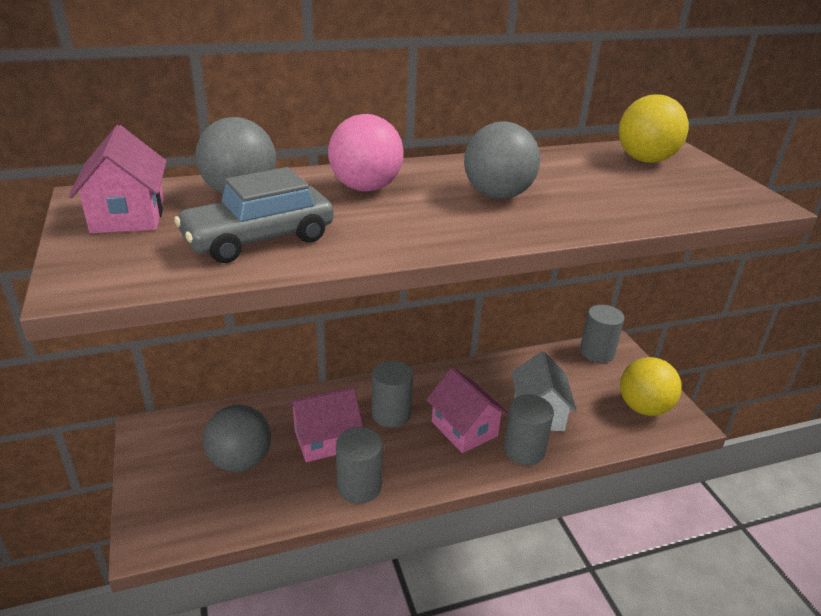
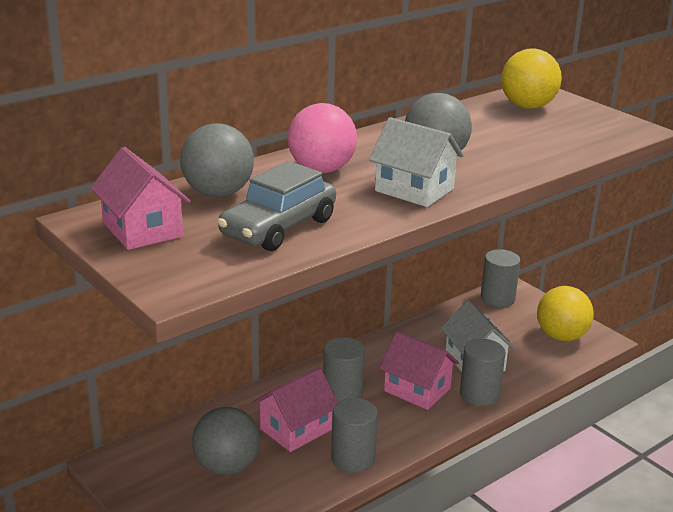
camera: 20 degrees left, 5 degrees down
(443, 225) = (414, 190): none -> white house

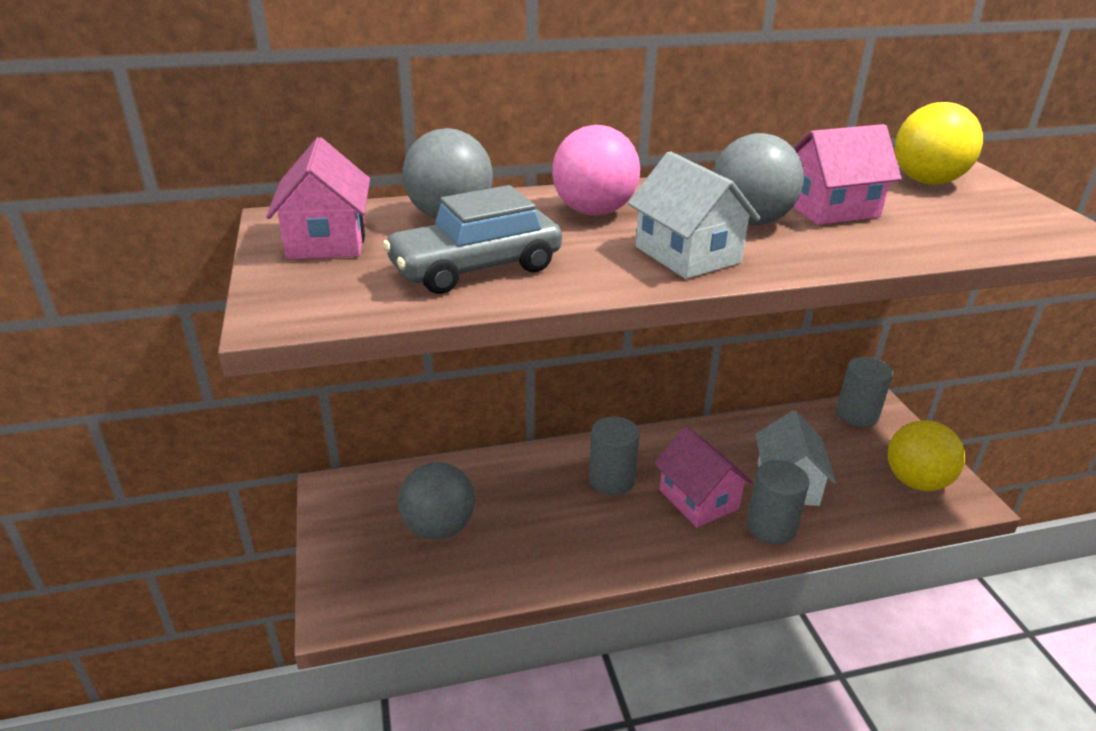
camera: 25 degrees right, 5 degrees up
(296, 429) = (536, 507): pink house -> pink house (831, 209)
(353, 458) = (576, 561): grey cylinder -> none

